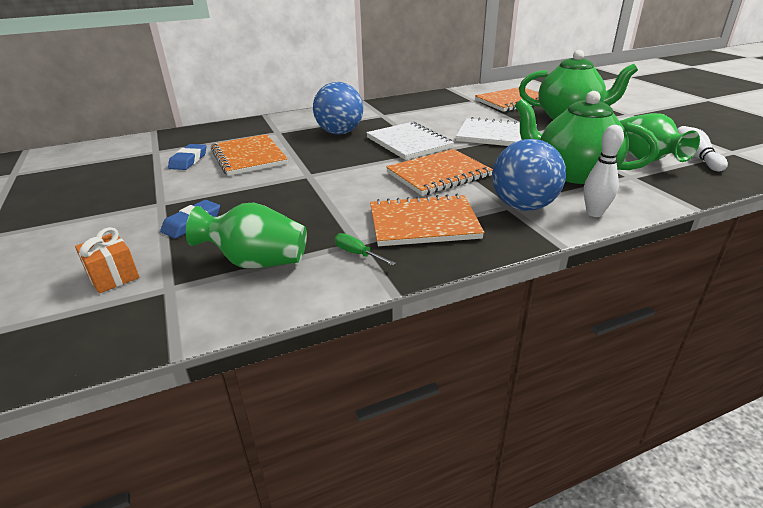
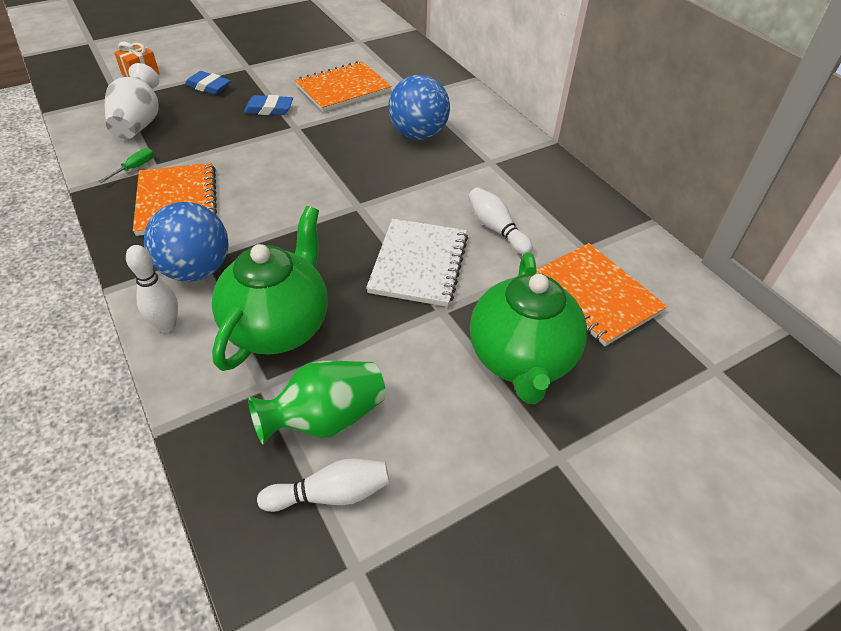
camera: 80 degrees right, 15 degrees up
(189, 160) = (335, 60): blue eraser -> blue eraser (269, 109)
(256, 262) = (139, 124): green vase -> white vase
(409, 143) = (386, 187): white notebook -> none
(438, 174) = (288, 210): orange notebook -> none
(457, 117) = (496, 229): none -> white bowling pin

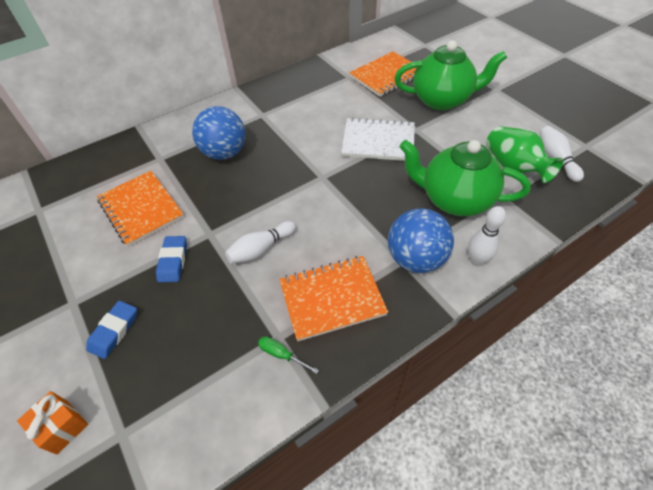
camera: 90 degrees left, 5 degrees up
(139, 124) = (192, 382): white vase -> none
(496, 229) = (337, 110): white bowling pin -> white bowling pin (261, 249)

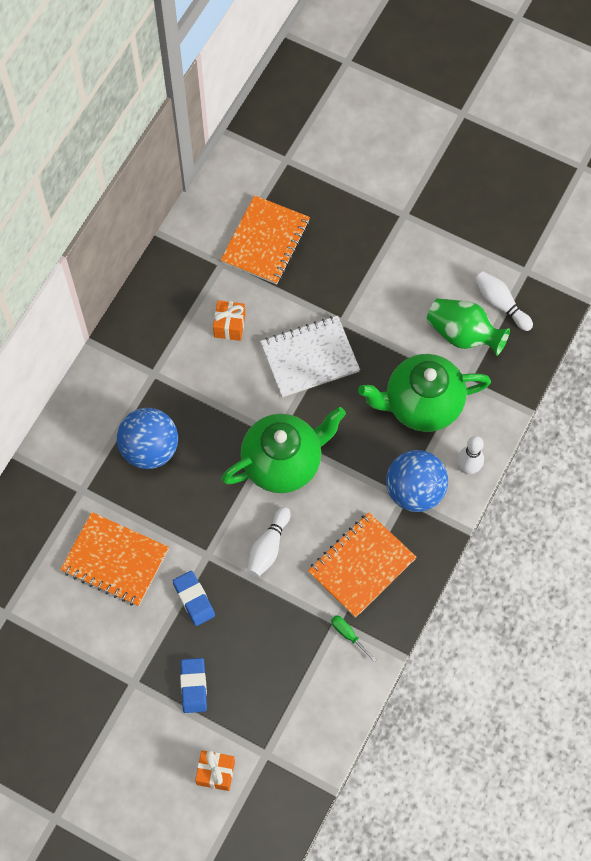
camera: 30 degrees left, 15 degrees up
(281, 354) = (348, 635): green screwdriver -> green screwdriver turned 45 degrees clockwise
(332, 107) = (229, 326): none -> orange gift
(442, 100) = (350, 259): green teapot -> green teapot (283, 462)

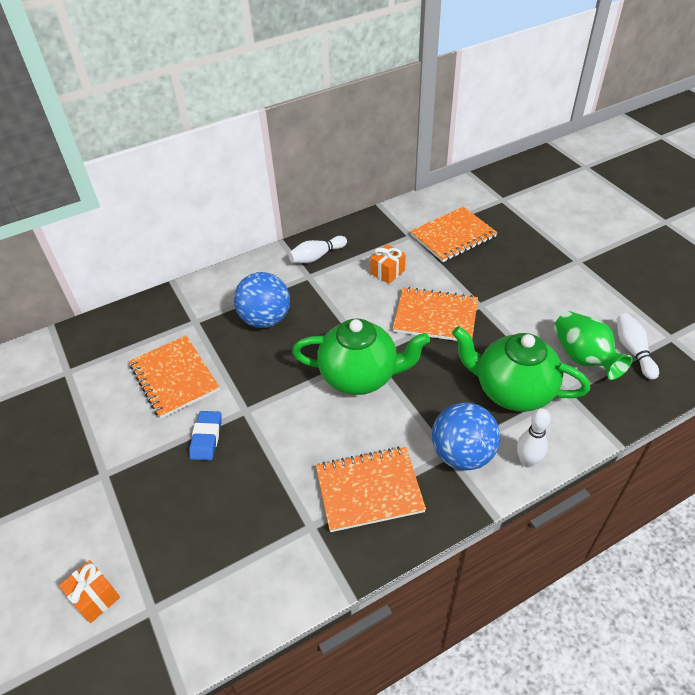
camera: 35 degrees right, 20 degrees down
(193, 686) = (145, 507): blue eraser -> none
(268, 547) = (298, 431): white bowling pin -> white bowling pin (316, 256)
(309, 357) = (435, 316): white notebook -> orange notebook
(348, 635) = (312, 544): green screwdriver -> none

